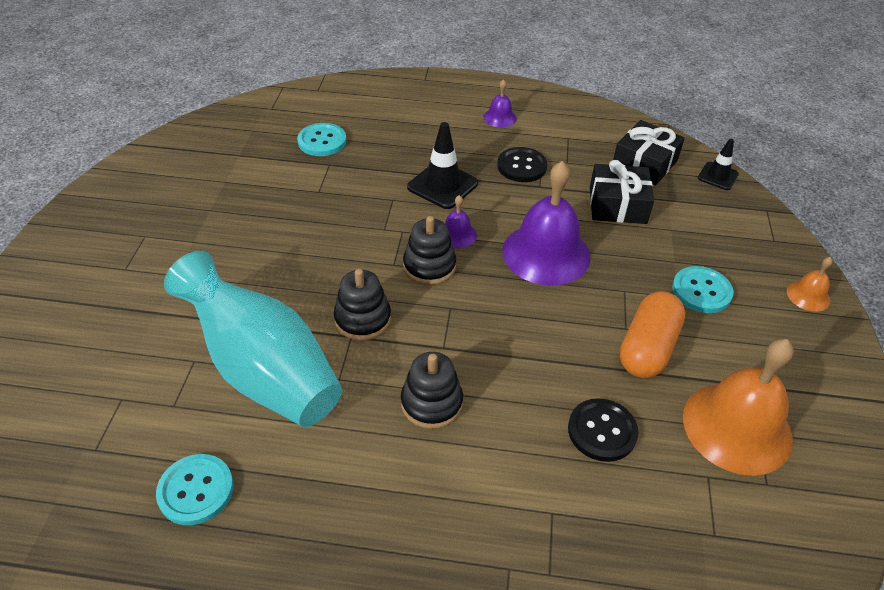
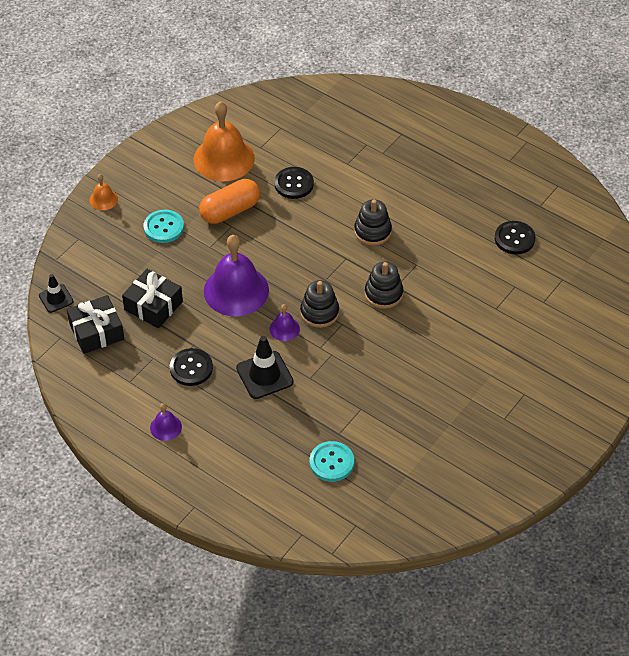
camera: 150 degrees left, 5 degrees up
(196, 490) = (514, 239): turquoise button -> black button
(263, 369) = (457, 287): turquoise vase -> none

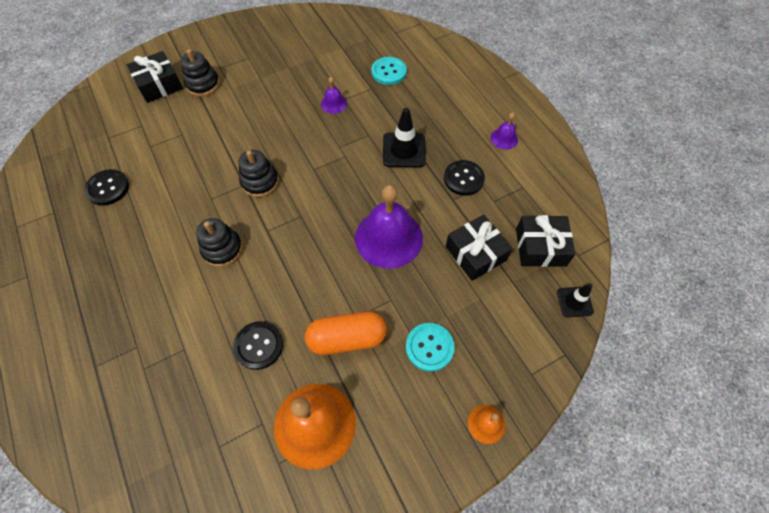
camera: 155 degrees left, 10 degrees up
(284, 329) = (365, 183): purple bell -> purple bell (334, 103)
(319, 312) = (326, 186): black stacking toy -> black stacking toy (203, 84)
(569, 349) = (159, 85): none -> black gift

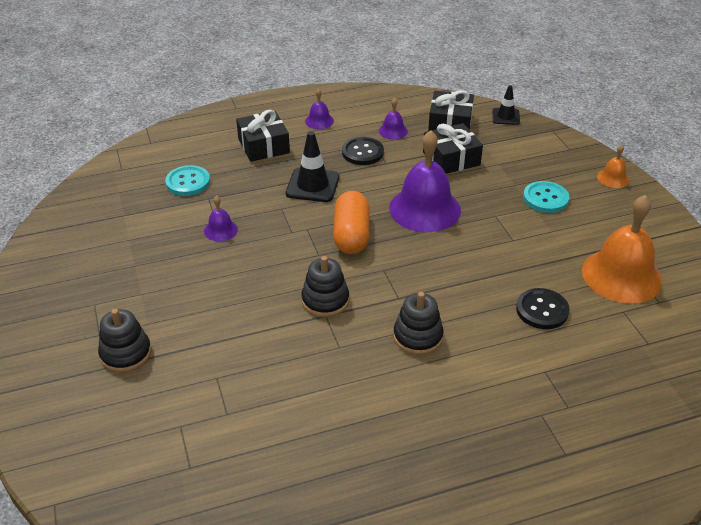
camera: 80 degrees left, 20 degrees down
(108, 188) = (293, 460): black button -> none
(159, 85) = (101, 406): black gift -> black gift (263, 146)
(347, 338) = (535, 247): orange capsule -> orange capsule (351, 235)
(508, 198) = (393, 131): none -> purple bell

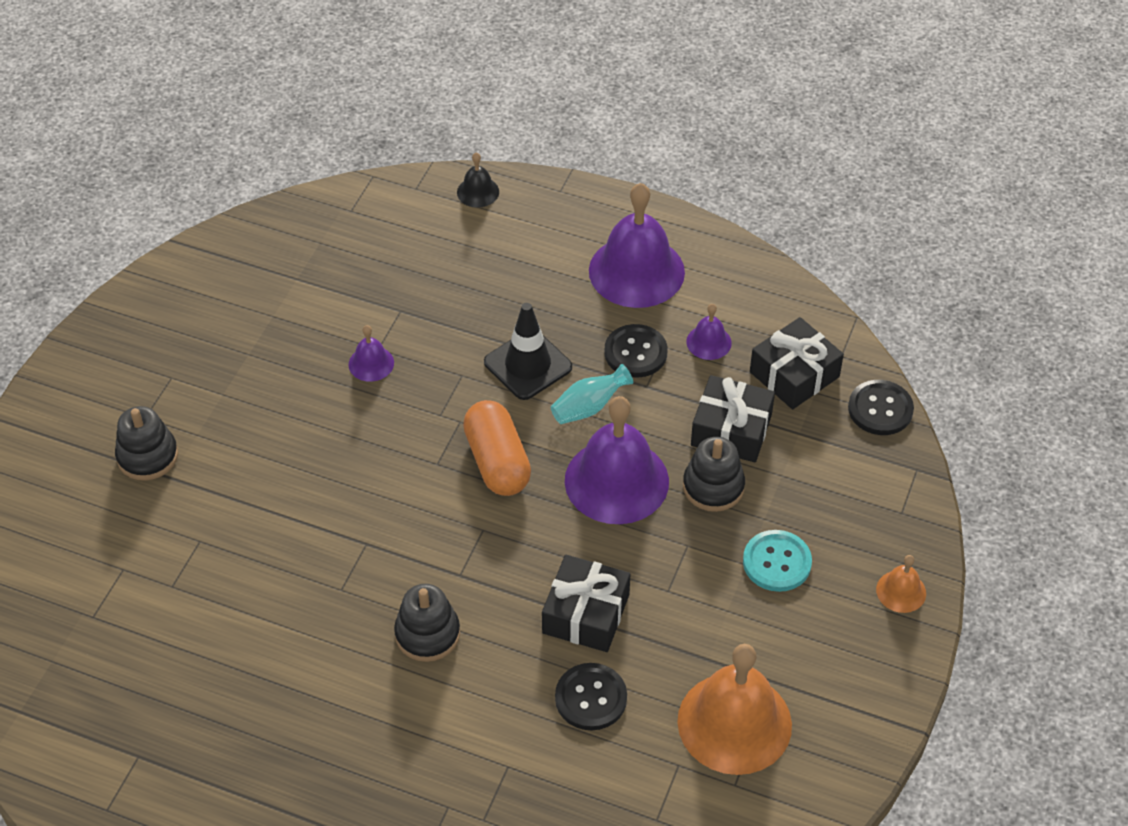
camera: 40 degrees right, 10 degrees up
(188, 182) = (400, 274): turquoise button -> none
(190, 128) = (478, 192): none -> black bell
(263, 146) = (533, 270): black gift -> black gift (586, 614)
(319, 121) = (636, 271): purple bell -> purple bell, size x2.19
(325, 300) = (384, 526): black stacking toy -> black stacking toy (713, 487)
(351, 235) = (497, 462): orange capsule -> orange capsule turned 60 degrees counterclockwise
(369, 186) = (589, 407): none -> turquoise vase
(505, 116) = (880, 409): black traffic cone -> black button

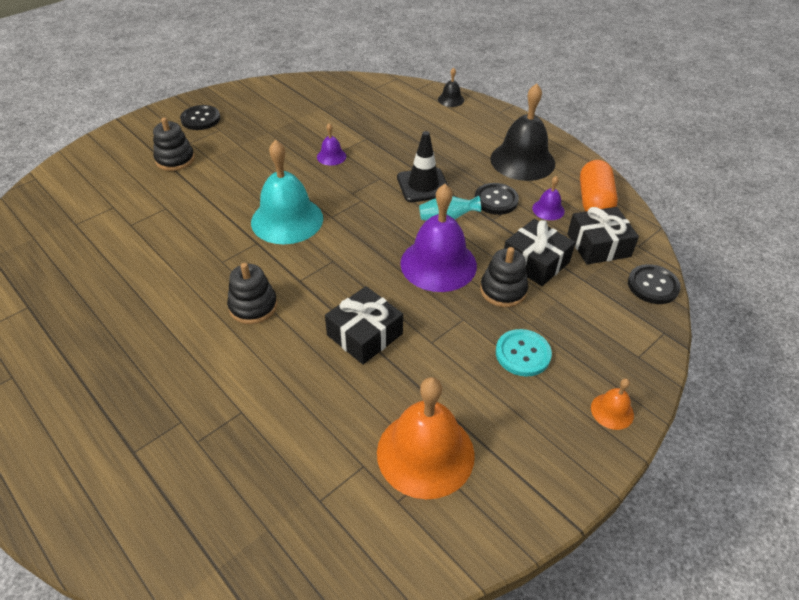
camera: 25 degrees right, 5 degrees down
(381, 492) = (287, 220): none -> turquoise bell
(497, 462) = (369, 228): orange capsule -> orange capsule (594, 201)
(591, 698) = (331, 390): black button -> black button (200, 119)
(636, 271) = (522, 161): purple bell -> black bell

